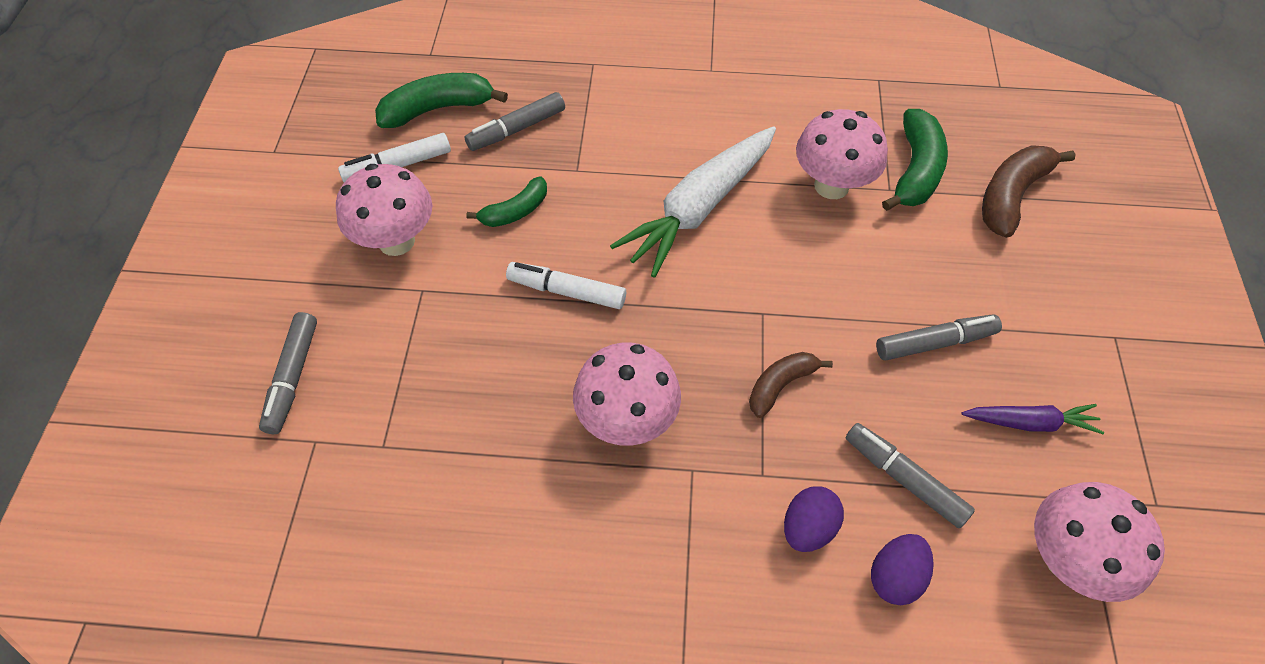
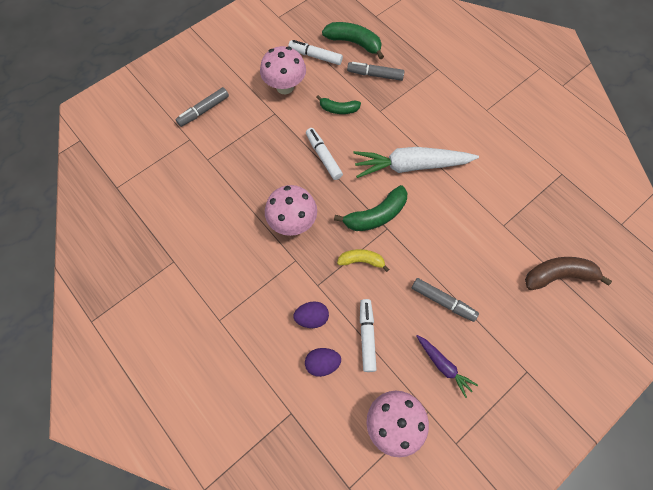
camera: 45 degrees right, 10 degrees up
(780, 385) = (361, 261): brown banana -> yellow banana
(831, 186) = (479, 202): pink mushroom -> none
(904, 478) = (367, 336): grey marker -> white marker
(915, 170) = (526, 227): green banana -> green banana (376, 215)

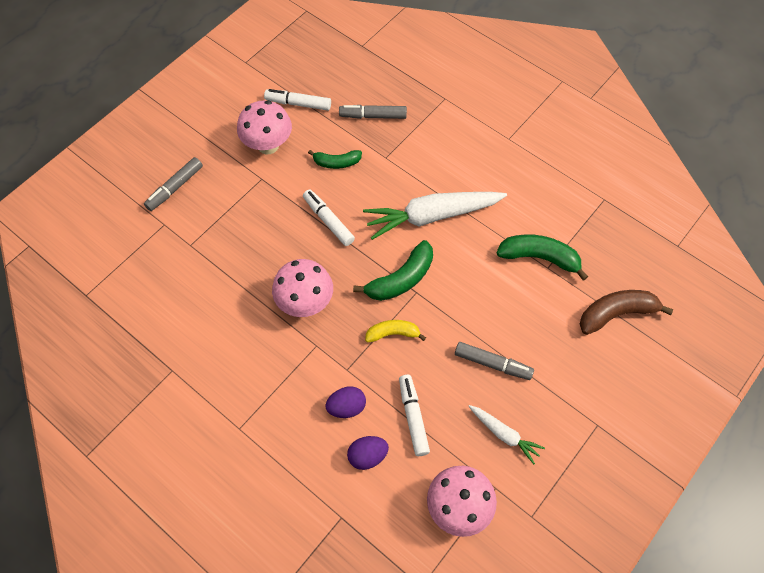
camera: 10 degrees left, 5 degrees down
(354, 43) = (341, 81): green banana -> green banana (539, 258)
(443, 365) = (504, 434): purple carrot -> white carrot

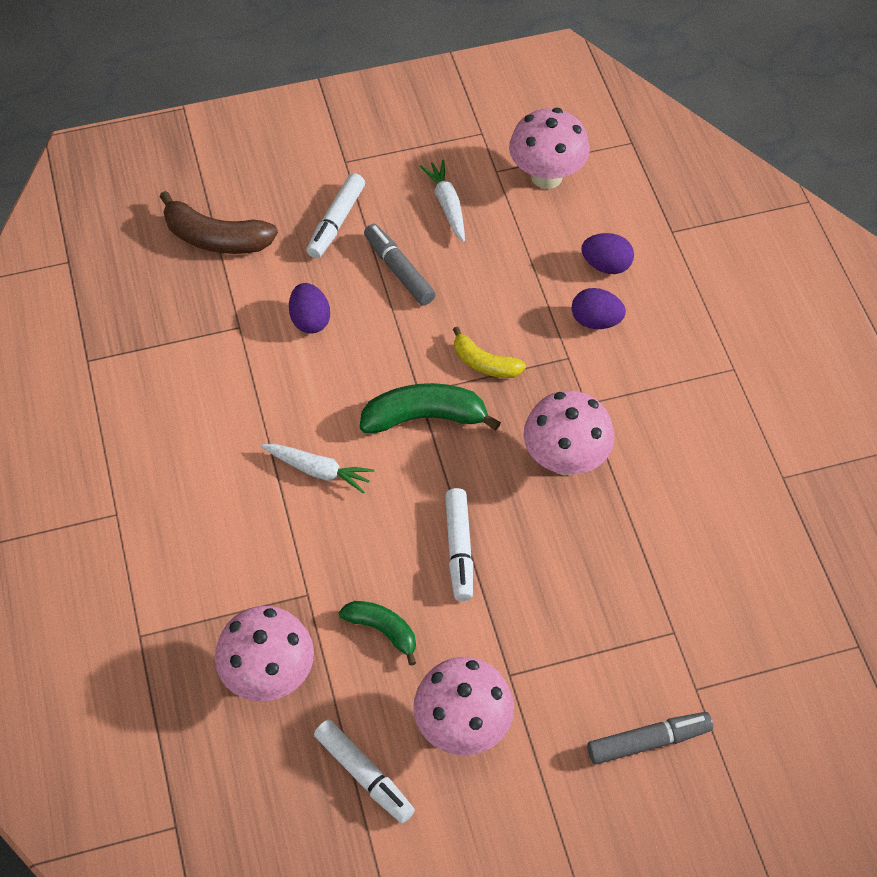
camera: 145 degrees left, 5 degrees down
(373, 116) = (269, 675): grey marker -> pink mushroom
(413, 417) = (529, 272): white marker -> white marker (336, 222)
(432, 216) = (318, 470): white carrot -> white carrot, size x0.51
(513, 296) = (310, 320): none -> purple egg
(539, 258) = (237, 342): green banana -> none

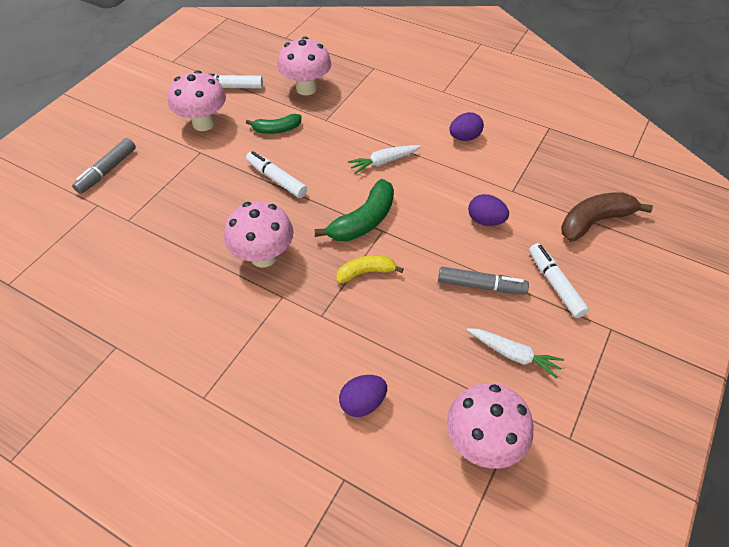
camera: 135 degrees right, 5 degrees down
(596, 321) = (328, 354): purple egg -> purple egg (464, 137)

